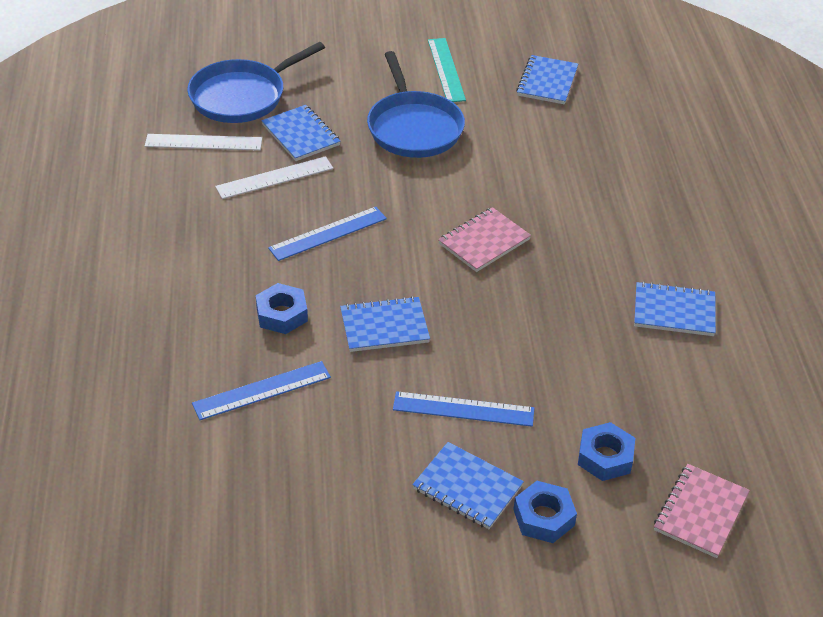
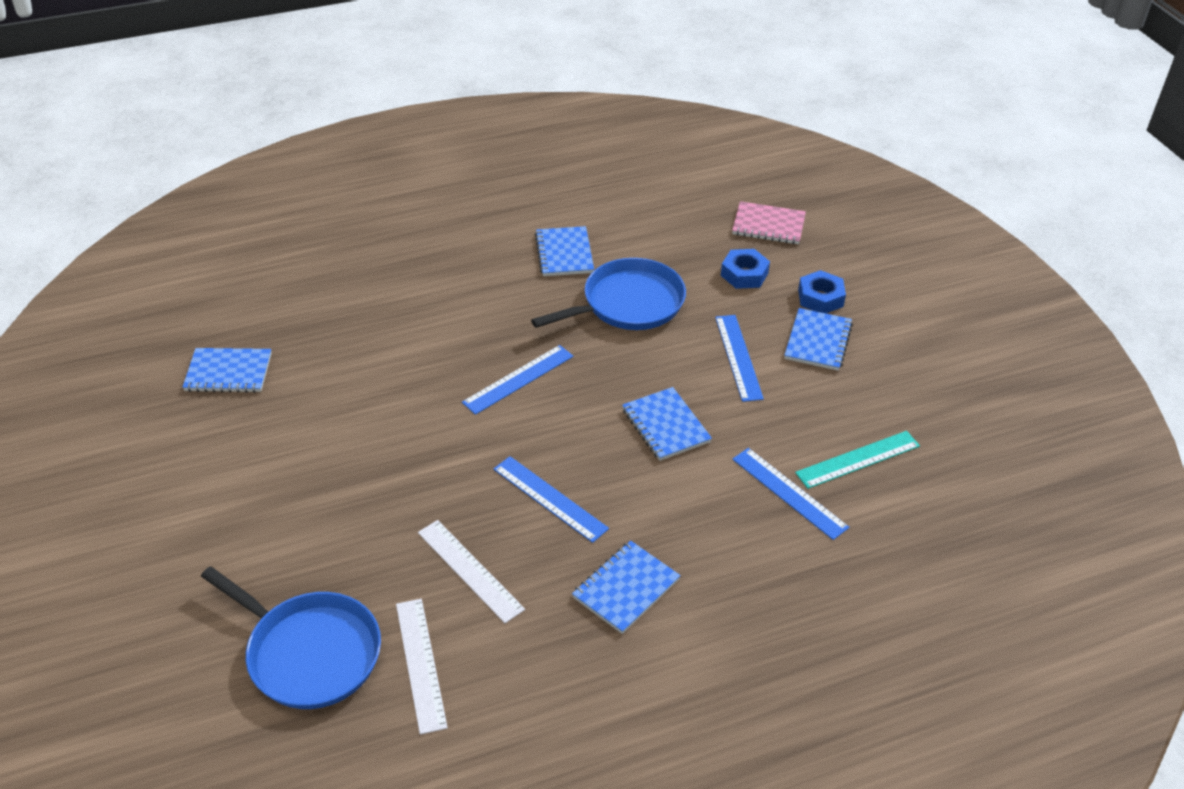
camera: 105 degrees left, 0 degrees up
(282, 314) = (685, 505): blue nut -> none
(301, 135) = (380, 567): blue notebook -> blue notebook (626, 588)
(414, 128) = (341, 467): blue pan -> blue pan (628, 303)
(446, 70) = (216, 461): turquoise ruler -> turquoise ruler (858, 459)
(484, 242) = (518, 379): pink notebook -> blue ruler

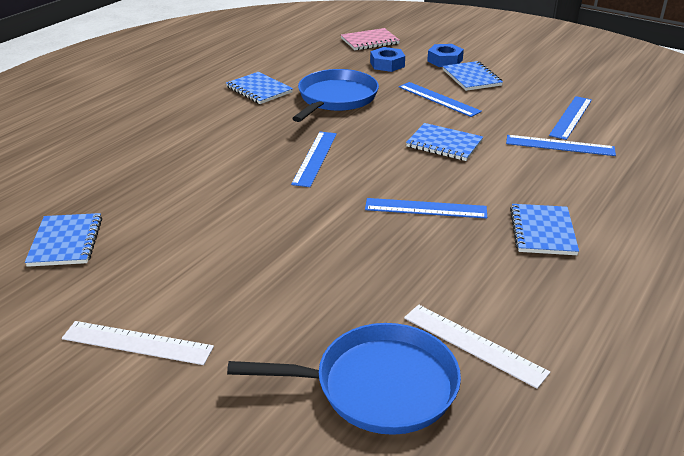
camera: 35 degrees left, 10 degrees down
(228, 372) = (66, 242): blue notebook -> blue notebook turned 60 degrees counterclockwise
(470, 570) = (428, 271): white ruler -> white ruler (137, 342)
(858, 459) = (571, 117): turquoise ruler -> blue ruler

